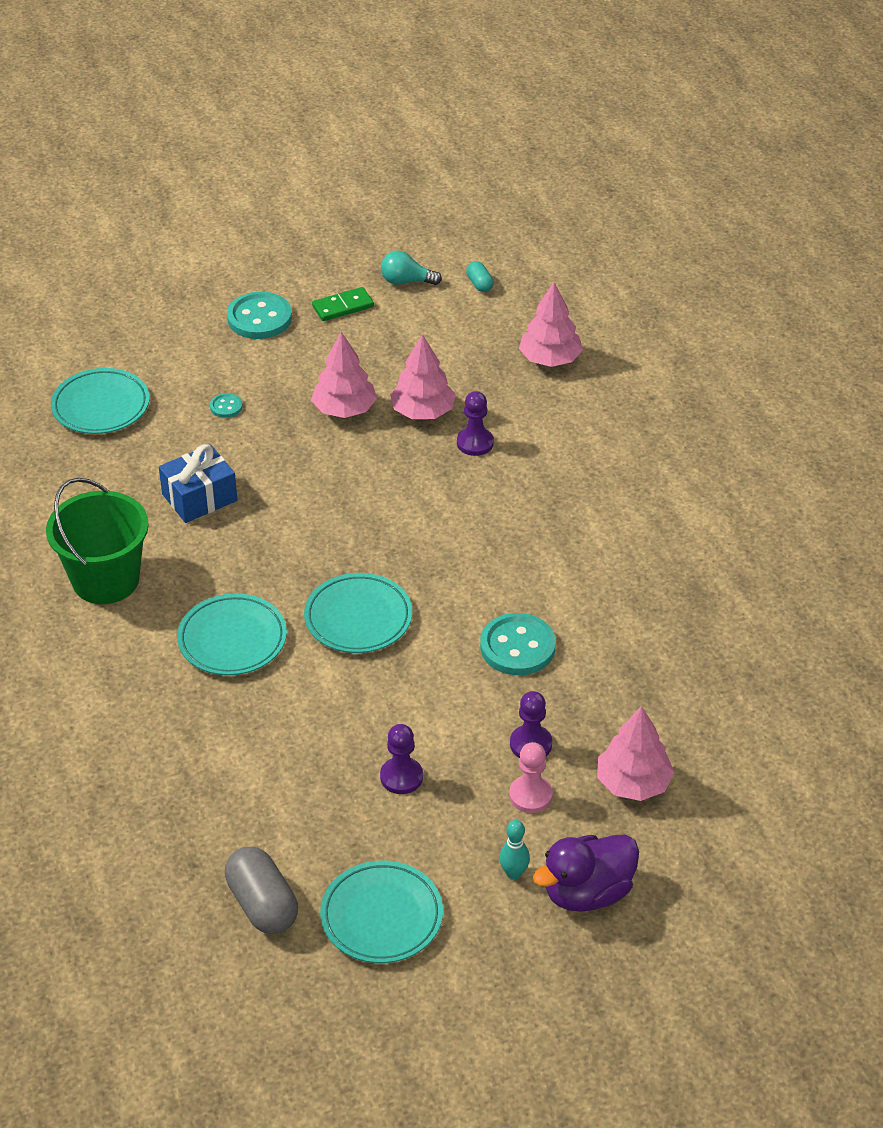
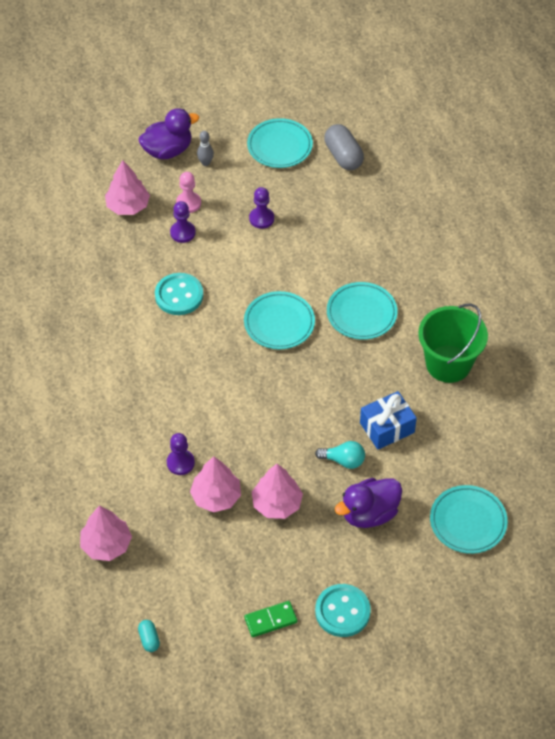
camera: 175 degrees left, 10 degrees up
(226, 407) = (369, 513): turquoise button -> purple duck
(406, 281) = (213, 648): turquoise light bulb -> turquoise light bulb (343, 460)
(513, 873) = (205, 163): turquoise bowling pin -> grey bowling pin

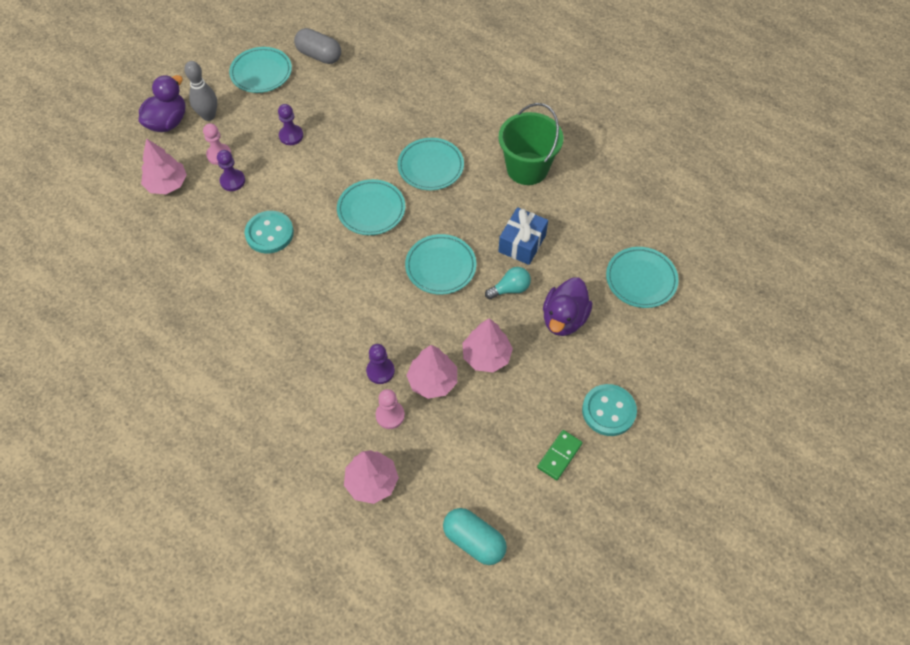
camera: 35 degrees left, 5 degrees up
(149, 639) = (474, 541): turquoise capsule -> turquoise capsule, size x1.95
(160, 502) = (390, 415): none -> pink pawn
(205, 163) = (208, 116): grey bowling pin -> grey bowling pin, size x1.63
(299, 406) = (440, 266): none -> turquoise plate

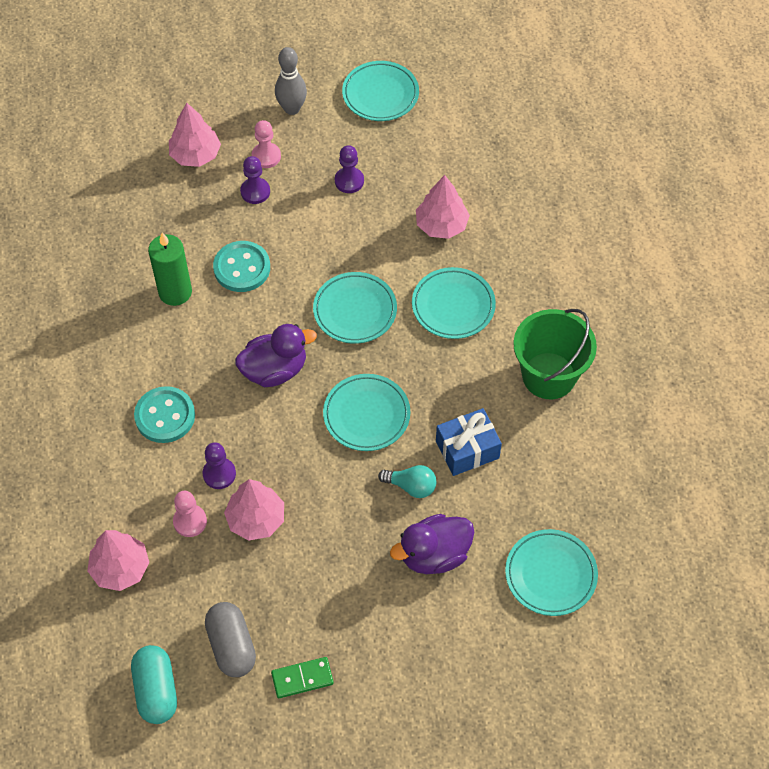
camera: 40 degrees right, 0 degrees up
(168, 122) = (250, 91): purple duck -> purple duck (275, 370)
(237, 279) = (175, 292): none -> green candle
(319, 55) = (453, 111): grey capsule -> grey capsule (231, 646)
(486, 356) = (326, 534): pink tree -> pink tree (441, 225)
(608, 411) = (388, 675): turquoise button -> turquoise button (165, 416)

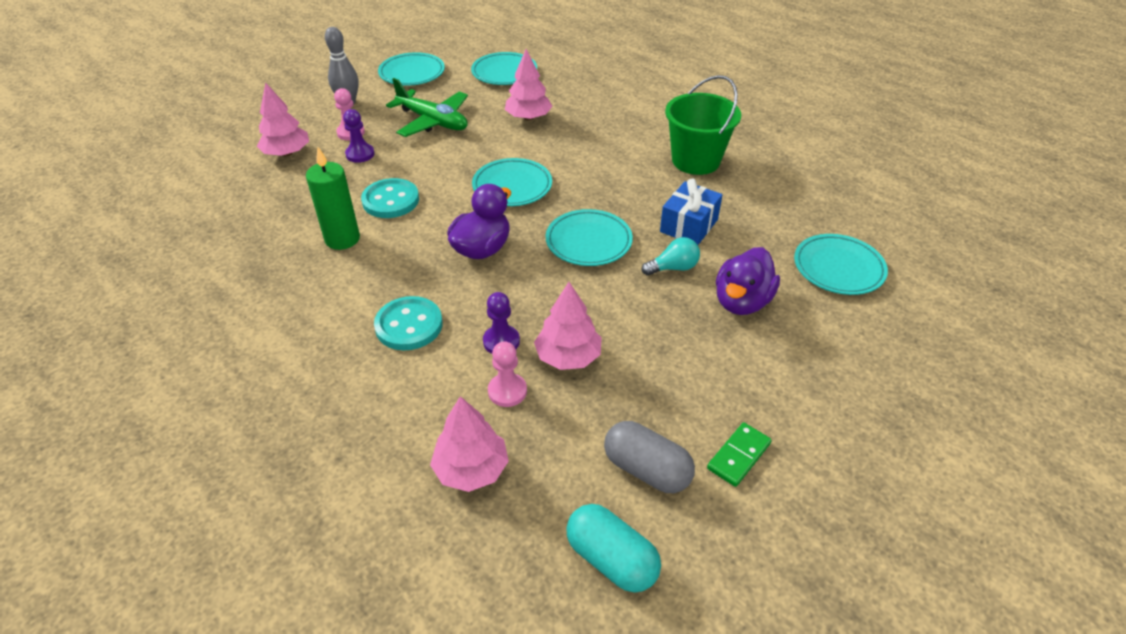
camera: 35 degrees left, 15 degrees down
(349, 181) = (433, 121): purple pawn -> green plane
(453, 306) = (585, 153): turquoise plate -> turquoise plate (504, 72)

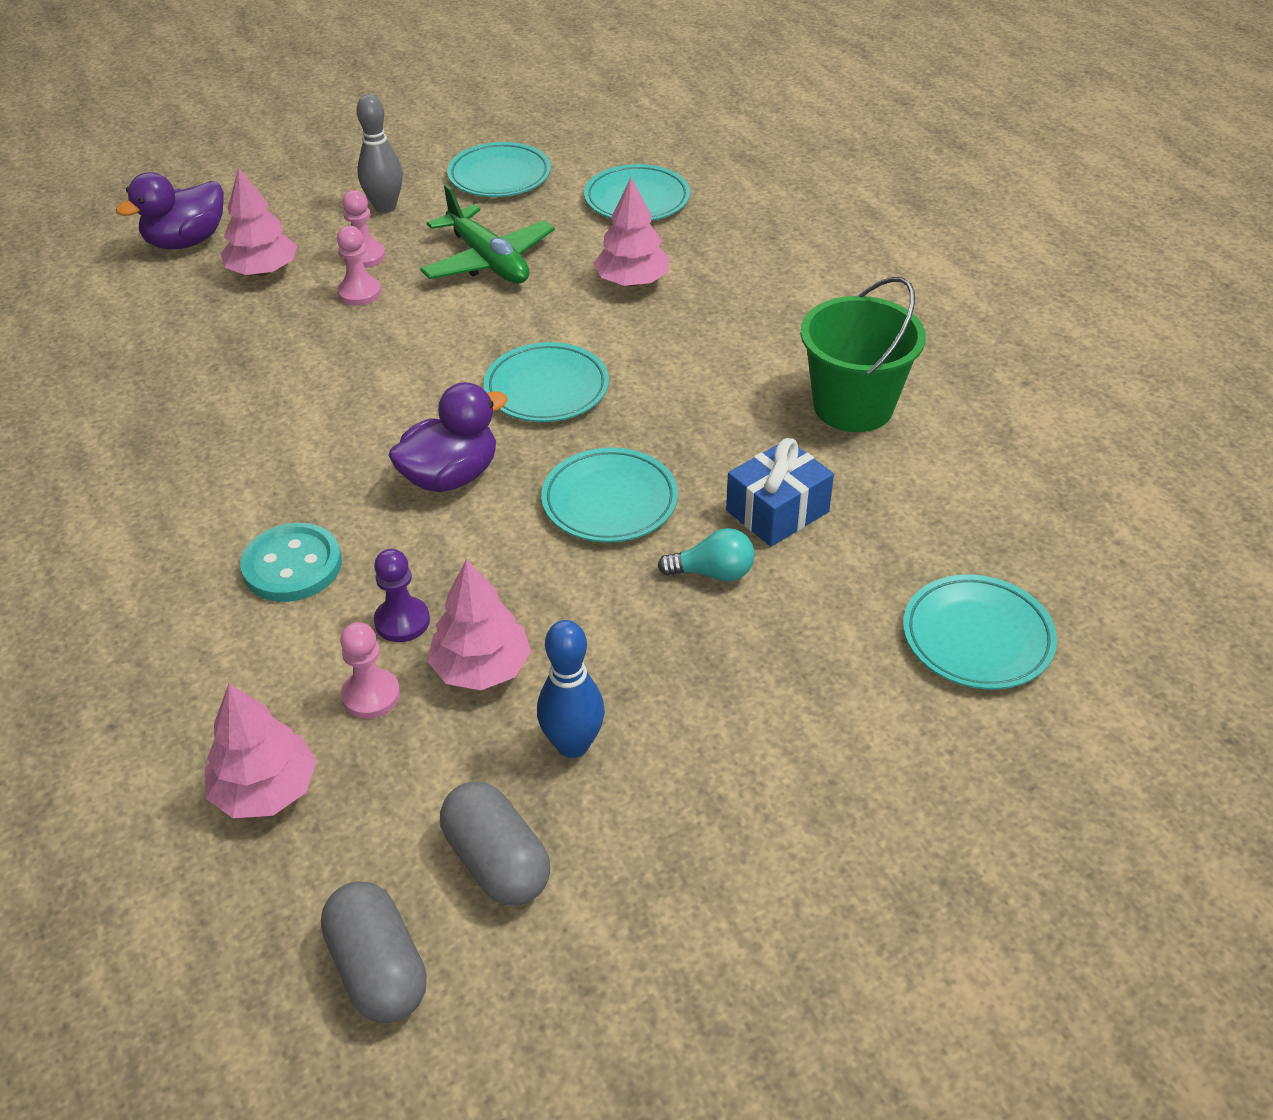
camera: 20 degrees right, 0 degrees up
(342, 239) = (271, 417): green candle -> none
(360, 154) = (359, 293): purple pawn -> pink pawn
(390, 200) = (364, 373): turquoise button -> none
(611, 559) = (378, 969): turquoise capsule -> grey capsule
(651, 387) = (573, 745): none -> blue bowling pin
(739, 456) = (639, 882): green domino -> none
(742, 302) = (787, 652): purple duck -> purple duck (186, 241)

